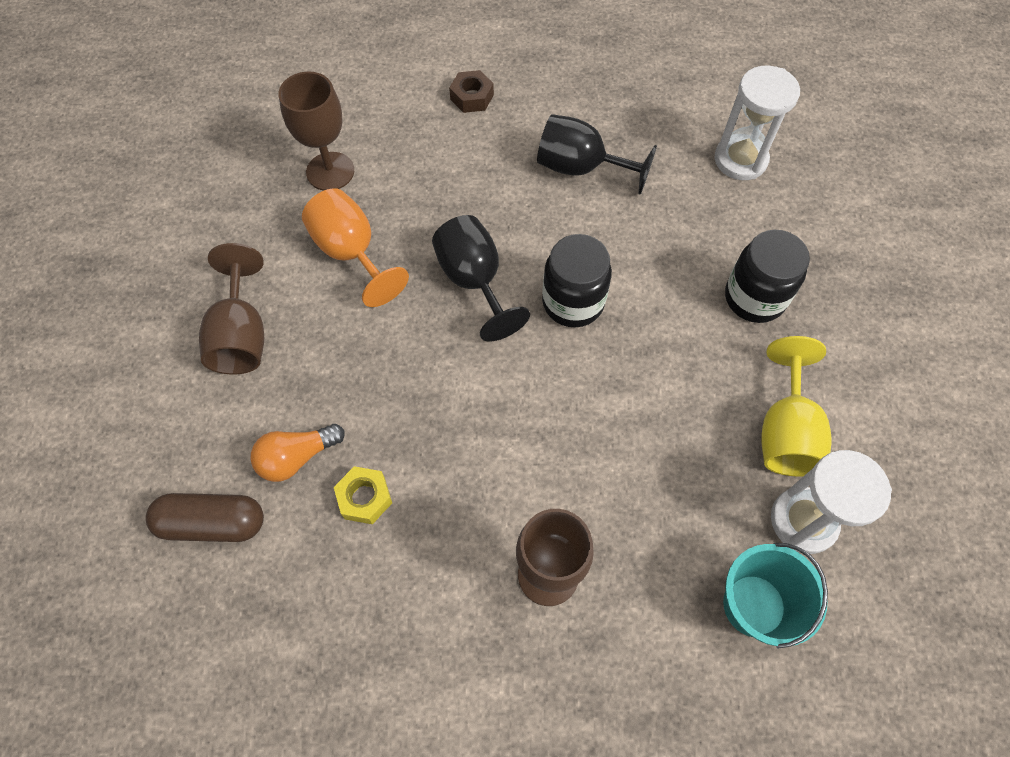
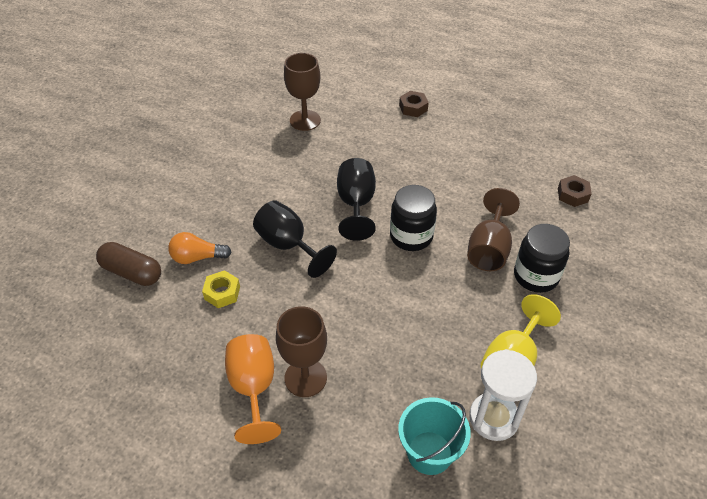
camera: 25 degrees right, 15 degrees down
(242, 335) = (205, 185): brown goblet -> brown goblet (489, 249)
(351, 253) = (292, 165): orange goblet -> orange goblet (253, 388)
(580, 168) = (460, 166): black goblet -> black goblet (288, 245)
(740, 160) = (572, 195): white hourglass -> brown nut

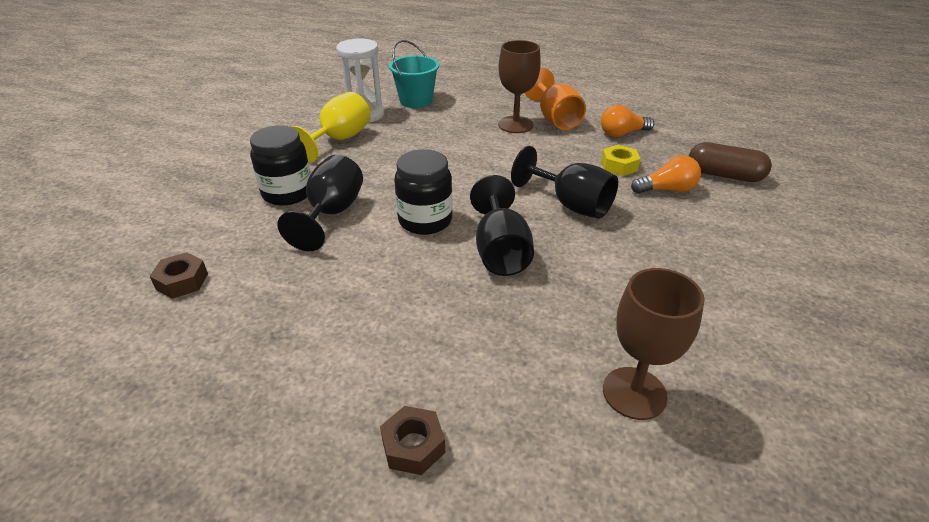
camera: 175 degrees right, 10 degrees down
(188, 349) = (622, 133): none -> orange light bulb
(489, 249) = (331, 213): brown goblet -> black goblet

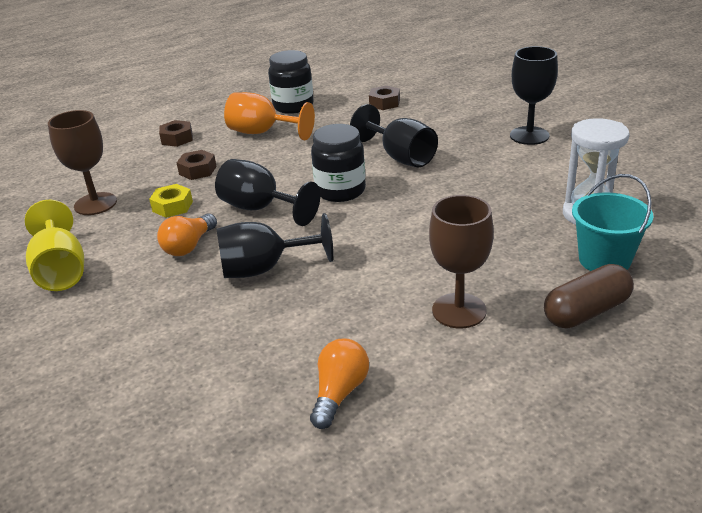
camera: 130 degrees right, 5 degrees down
(242, 164) = (529, 136): none -> black goblet
(287, 193) = (454, 146): black jar -> black jar (293, 106)
(339, 140) = (534, 186): yellow goblet -> yellow goblet (61, 271)
(477, 349) = (197, 170): none -> brown nut
(555, 119) = (443, 354): orange goblet -> orange goblet (262, 133)
(619, 166) = (280, 339): yellow nut -> yellow nut (172, 206)
(666, 189) = (201, 345): orange light bulb -> orange light bulb (189, 246)
(724, 175) = (157, 414): brown capsule -> brown capsule (586, 312)

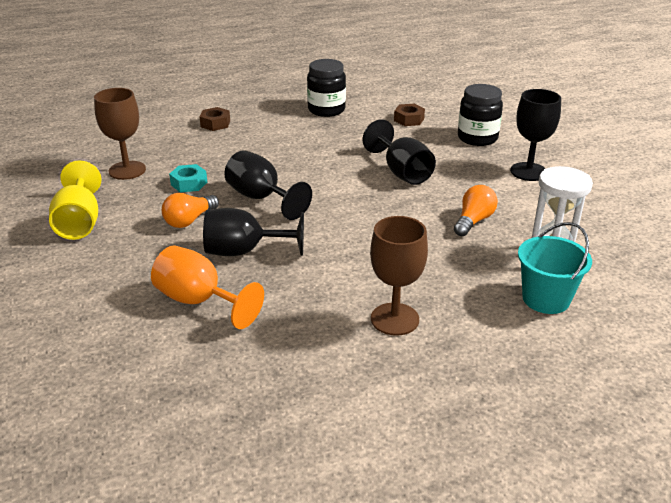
camera: 10 degrees right, 0 degrees up
(172, 206) = (189, 183): yellow nut -> turquoise nut
(197, 170) = (222, 155): brown nut -> none
(262, 133) = (290, 130): orange goblet -> orange goblet (199, 301)
(339, 393) = (264, 369): orange light bulb -> orange light bulb (473, 221)
(340, 191) = (336, 194): black jar -> black jar (477, 138)
(586, 312) = (507, 342): brown capsule -> none

